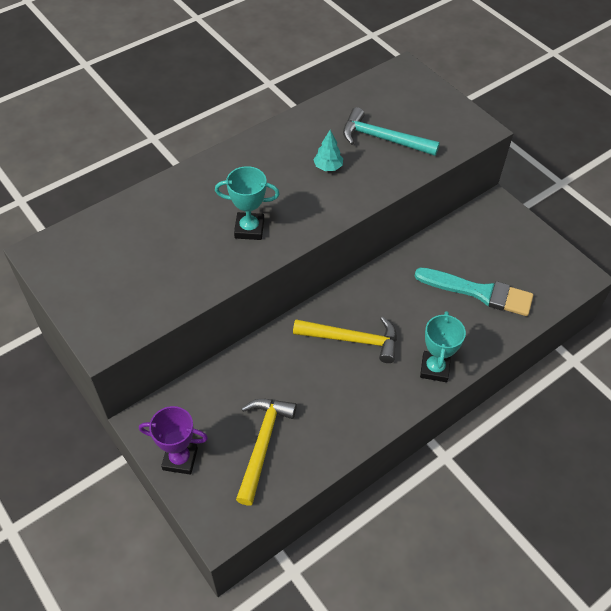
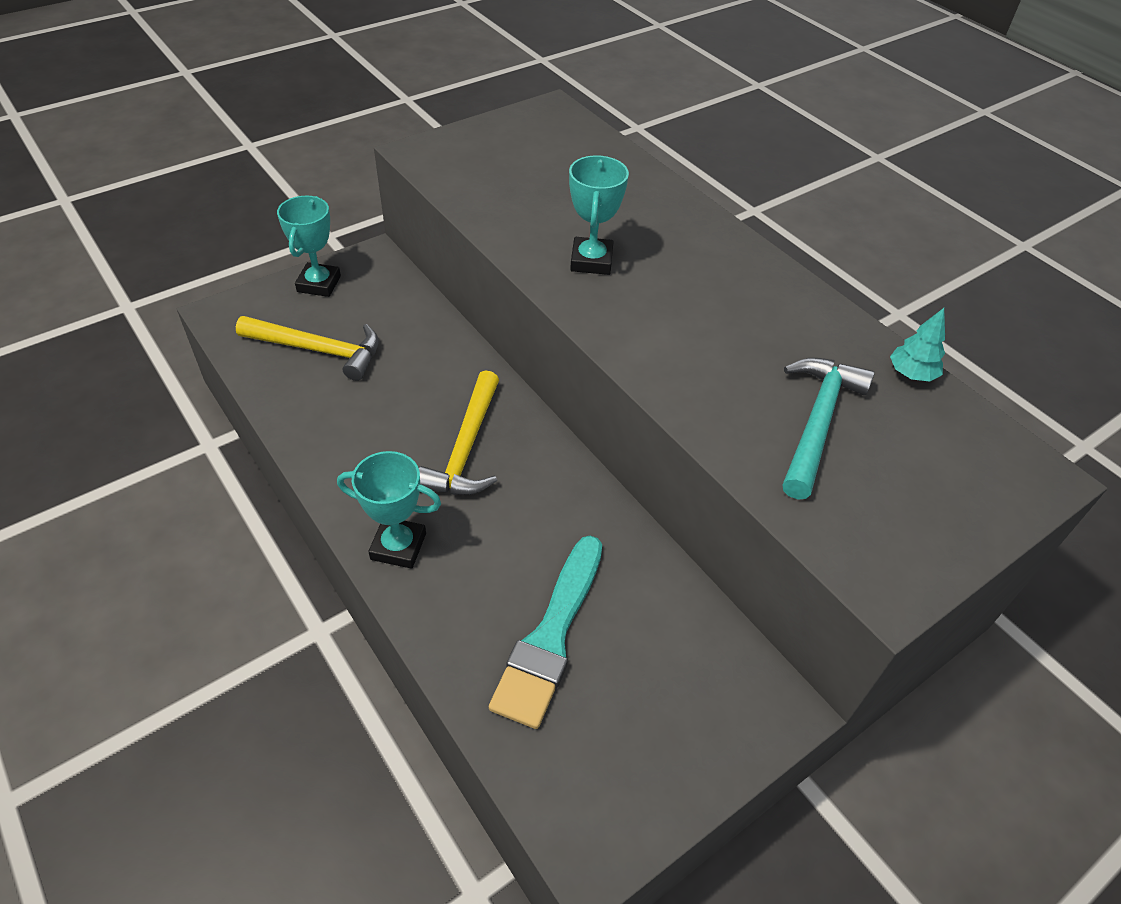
camera: 90 degrees right, 5 degrees down
(180, 459) = (319, 284): purple trophy -> turquoise trophy
(328, 167) = (731, 347): turquoise tree -> turquoise tree (911, 374)

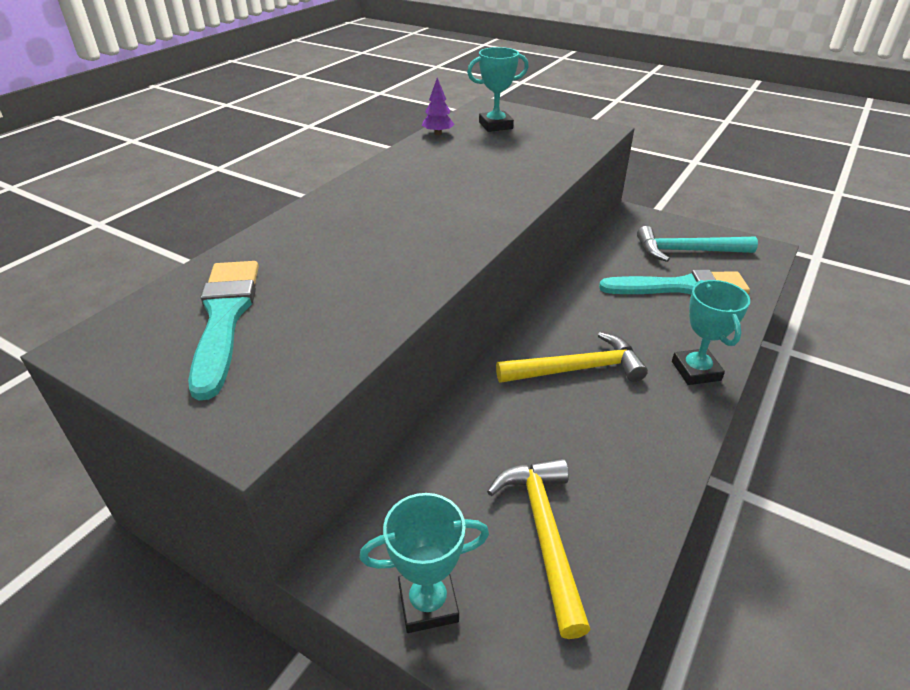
camera: 110 degrees left, 10 degrees down
(547, 158) = (224, 318): none -> turquoise brush
(591, 261) = (404, 251): turquoise trophy -> turquoise trophy (495, 125)
(818, 422) = (507, 152): turquoise hammer -> turquoise hammer (687, 251)
(911, 374) = (438, 133): turquoise tree -> purple tree

